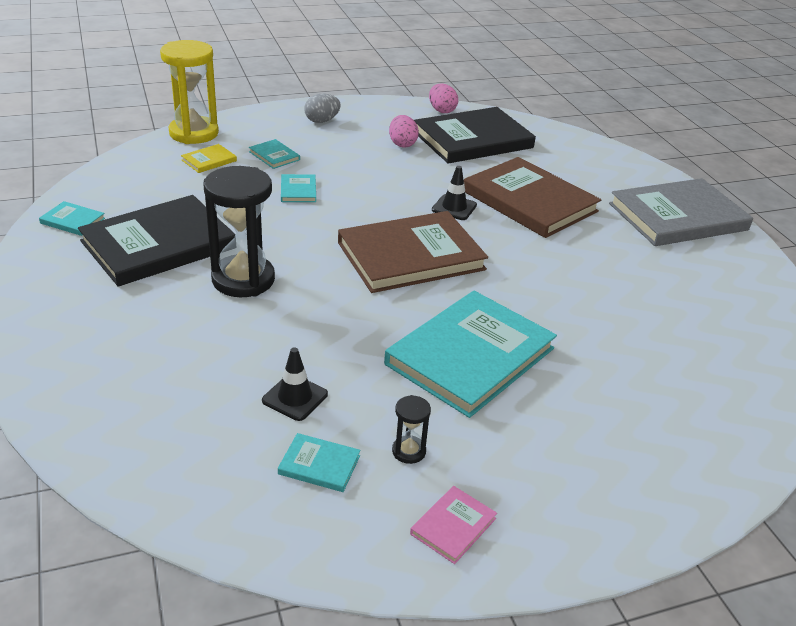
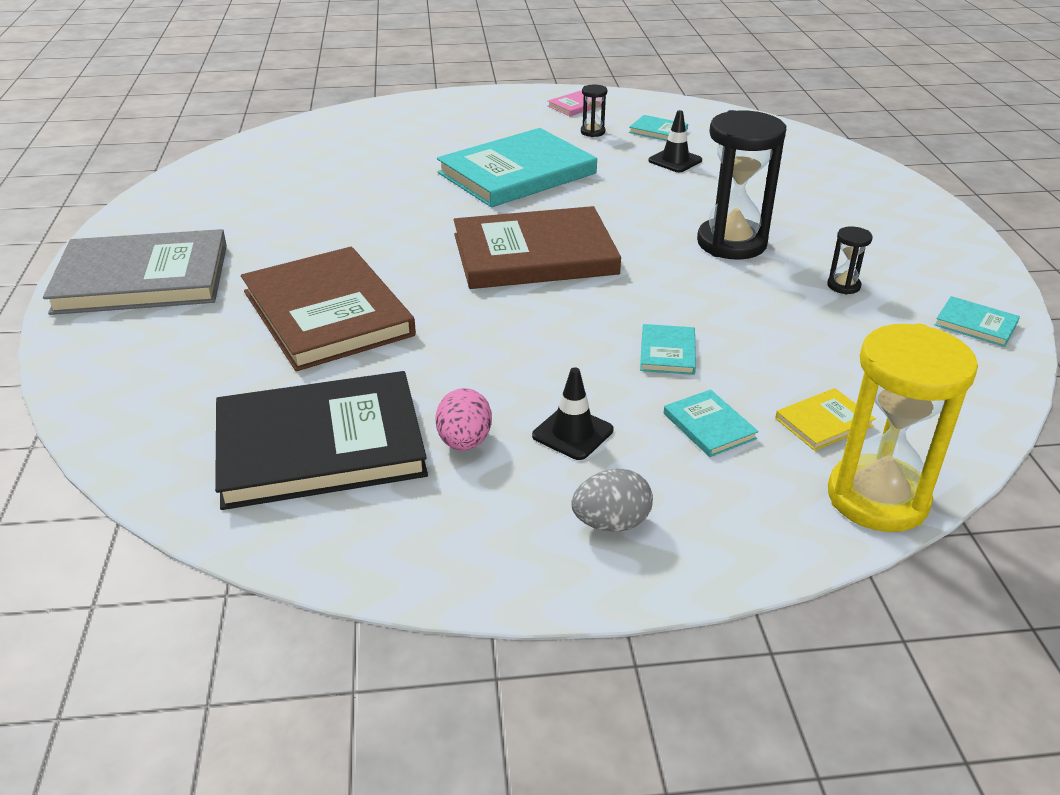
camera: 165 degrees left, 0 degrees up
(159, 245) = (843, 286): black book -> black hourglass
(441, 110) = (325, 545): pink egg -> none
(454, 207) = (444, 310): black traffic cone -> black traffic cone (572, 433)

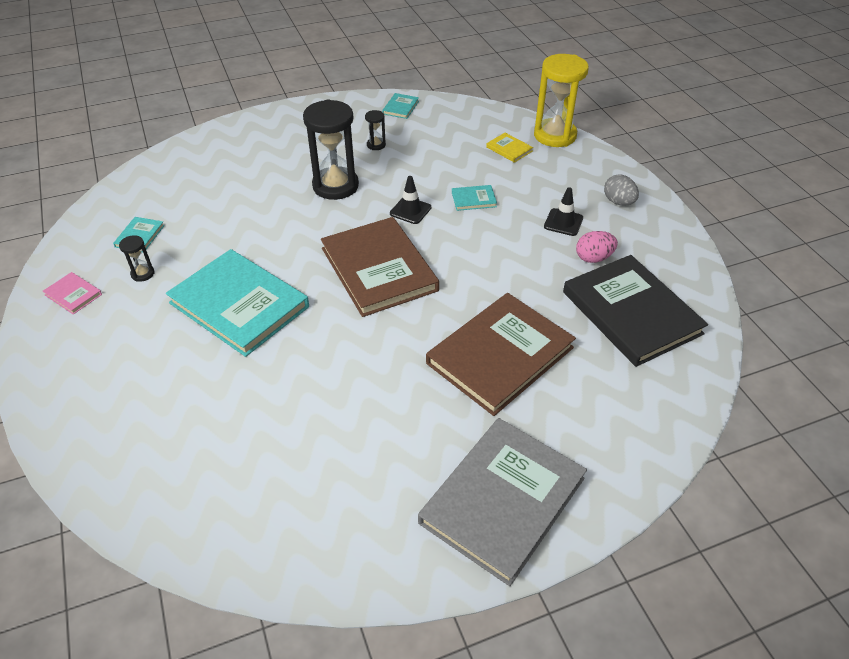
camera: 105 degrees left, 10 degrees up
(142, 278) = (502, 500): grey book -> grey book turned 60 degrees clockwise
(675, 161) = (203, 221): black traffic cone -> black traffic cone (410, 210)
(709, 426) = (531, 181): turquoise book -> none

